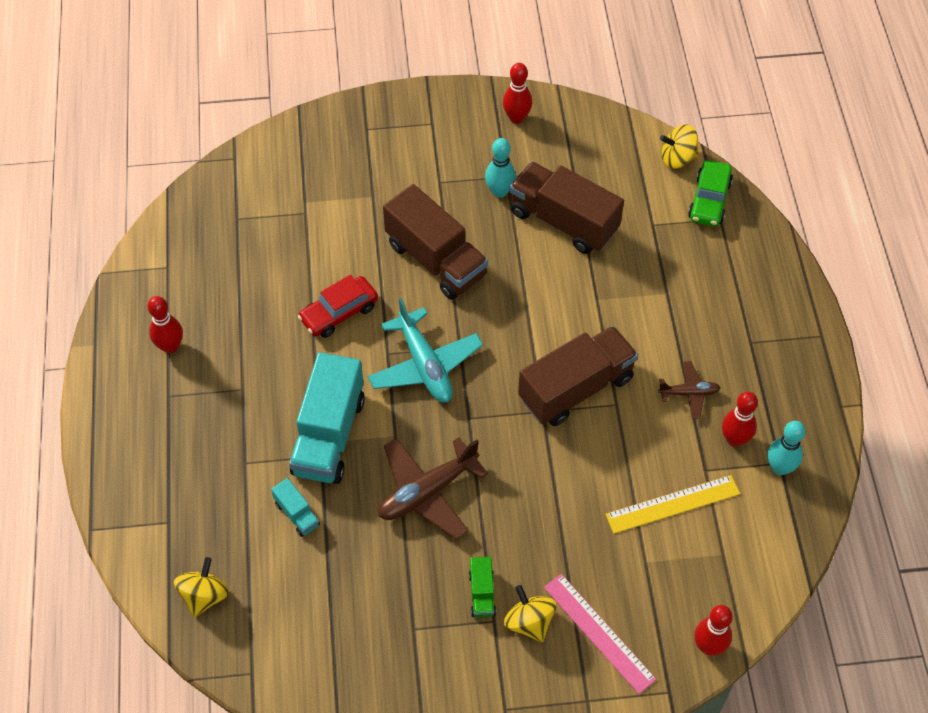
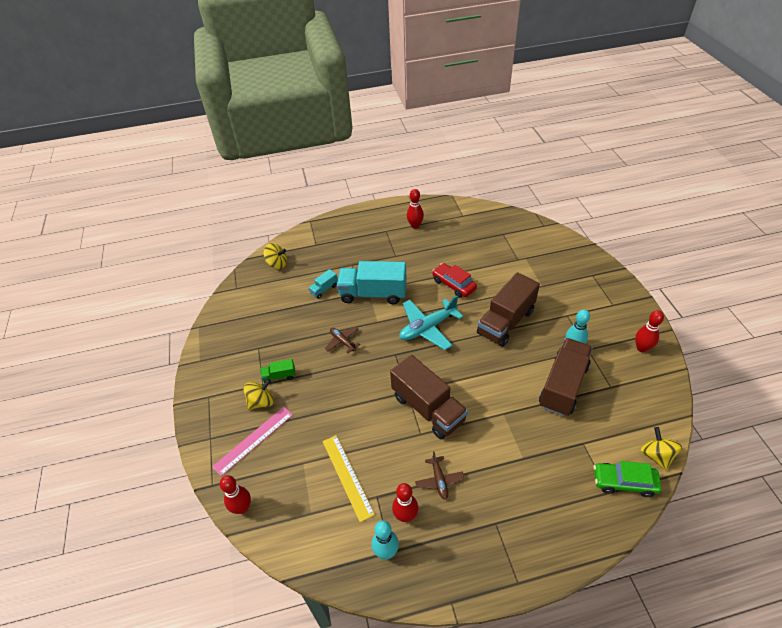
camera: 85 degrees right, 10 degrees down
(427, 492) = (342, 341): brown plane -> brown plane, size x0.54

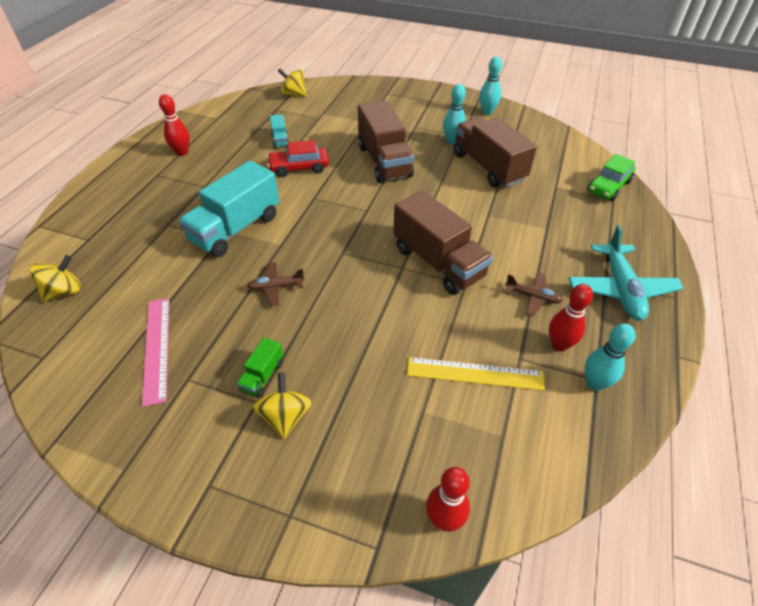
camera: 60 degrees left, 0 degrees up
(254, 440) = (342, 454): pink ruler -> pink ruler (157, 348)
(324, 289) = (173, 266): turquoise truck -> turquoise truck (280, 140)
(427, 328) = (334, 212): turquoise plane -> turquoise plane (620, 289)
(428, 408) = (438, 262): brown truck -> brown truck turned 60 degrees clockwise
(642, 348) = (487, 112): red bowling pin -> turquoise bowling pin
(656, 455) = (594, 159): yellow spinning top -> yellow spinning top (294, 94)

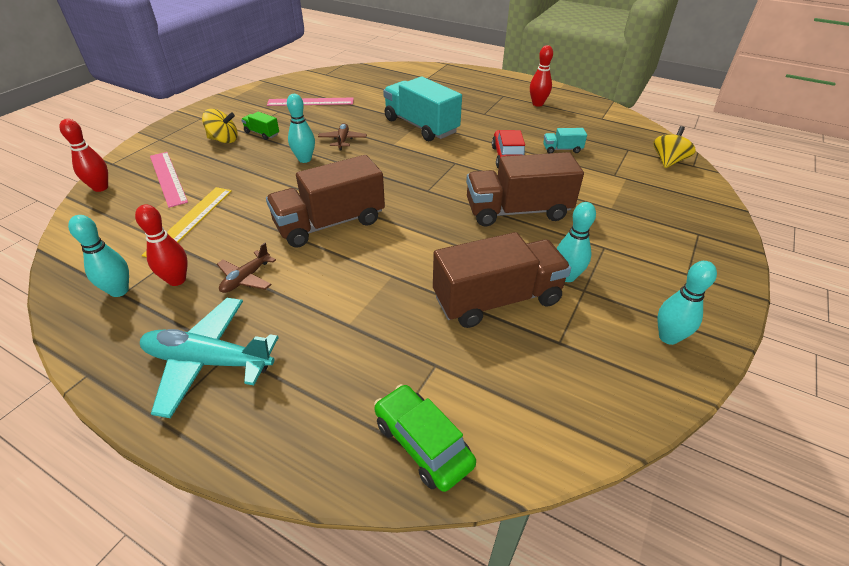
camera: 100 degrees right, 5 degrees down
(64, 291) = (377, 75): yellow spinning top -> none
(326, 311) = (304, 159): none -> turquoise bowling pin
(398, 441) = (168, 178): none -> pink ruler

